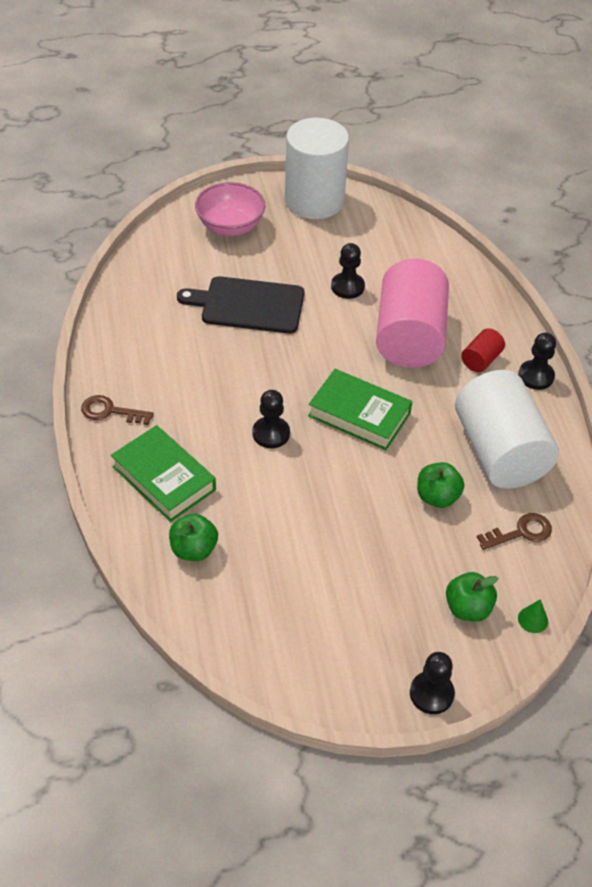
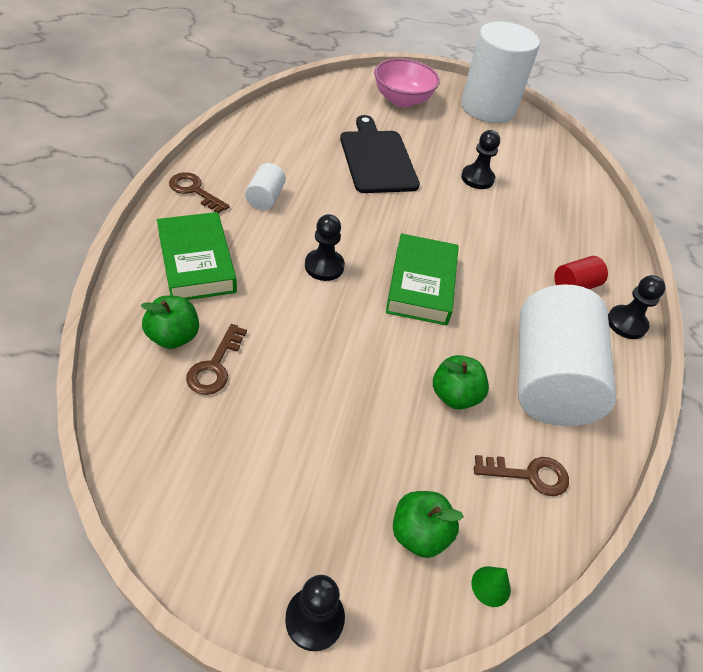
camera: 20 degrees right, 0 degrees up
(177, 390) = (265, 198): none -> white cylinder
(243, 558) = (215, 366): none -> brown key
(248, 305) = (377, 159): black cutting board -> black cutting board turned 45 degrees clockwise
(359, 414) = (421, 285): green book -> green book turned 45 degrees clockwise
(409, 336) = (512, 239): pink cylinder -> none

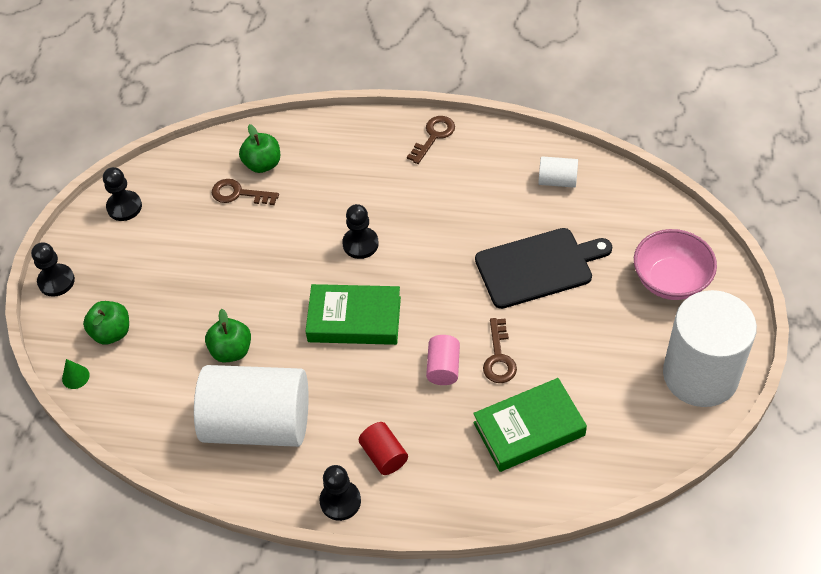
camera: 95 degrees right, 5 degrees up
(197, 262) = (343, 159): green book -> green book (529, 429)
(265, 198) = (440, 187): white cylinder -> white cylinder (557, 181)
(477, 178) = (538, 364): black pawn -> black pawn (124, 207)
(480, 233) = (443, 368): none -> pink cylinder
(529, 475) = (161, 404): brown key -> brown key (499, 357)

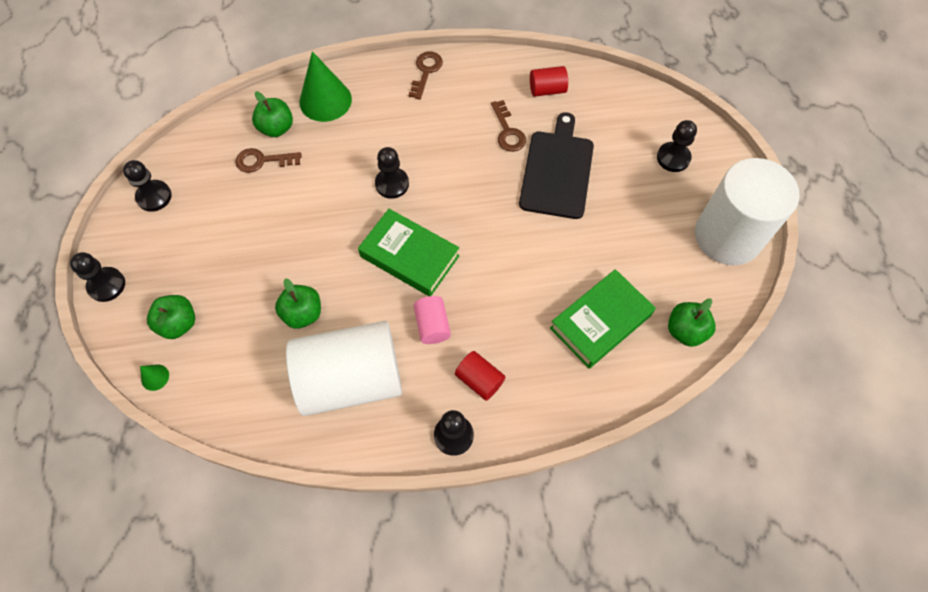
camera: 20 degrees left, 10 degrees up
(320, 146) = (325, 100): none -> green cone
(354, 319) = (409, 256): green book -> green book turned 45 degrees clockwise
(443, 368) = (505, 283): pink cylinder -> pink cylinder (432, 325)
(499, 357) = (551, 261): brown key -> brown key (508, 131)
(538, 267) = (557, 171): black cutting board -> black cutting board turned 45 degrees counterclockwise
(557, 181) = (547, 90): white cylinder -> red cylinder
(616, 459) = (685, 331): none -> green apple
(670, 280) = (673, 158): pink bowl -> black pawn

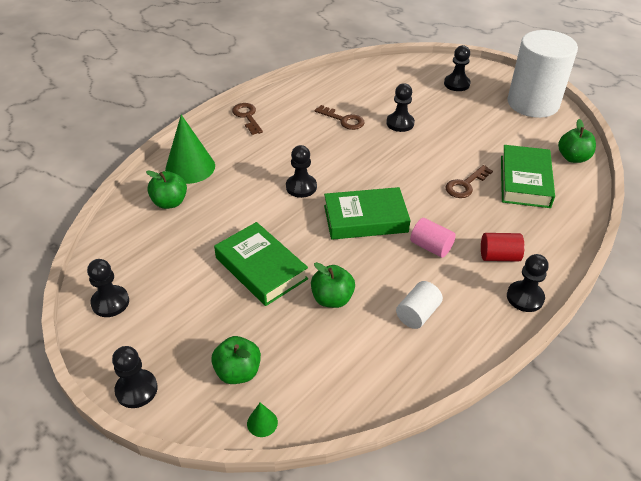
camera: 40 degrees left, 20 degrees down
(262, 161) = (182, 227): brown key -> brown key (465, 185)
(280, 244) = (261, 268): none -> green book
(351, 379) = (417, 314): white cylinder -> white cylinder, size x0.42
(547, 90) = (341, 88): red cylinder -> none
(557, 171) = (400, 123): black cutting board -> black pawn

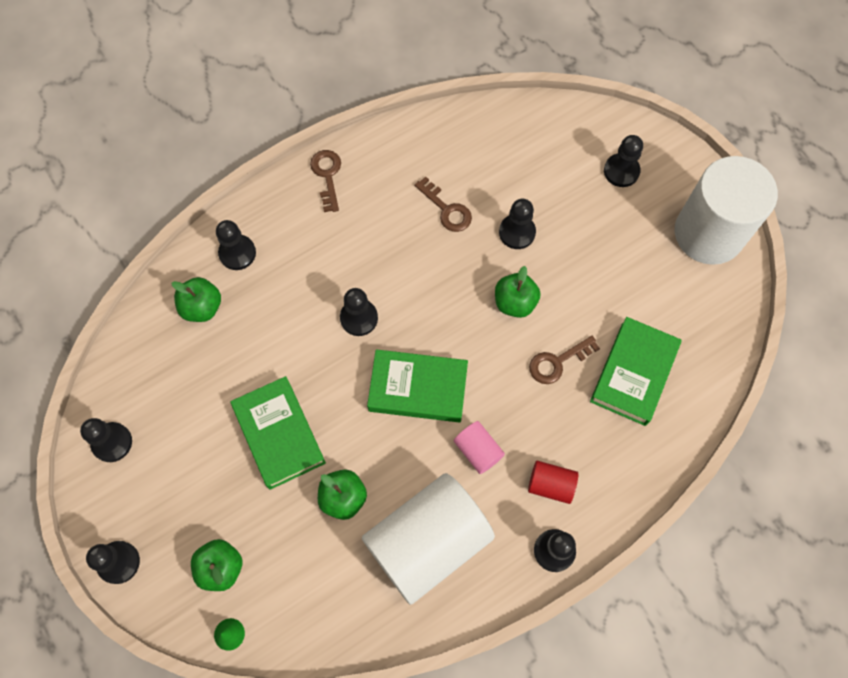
camera: 15 degrees right, 25 degrees up
(190, 167) = (237, 253): green cone -> black pawn
(417, 314) = (427, 542): white cylinder -> white cylinder, size x2.37
(573, 158) = (714, 347): green apple -> green apple (514, 302)

